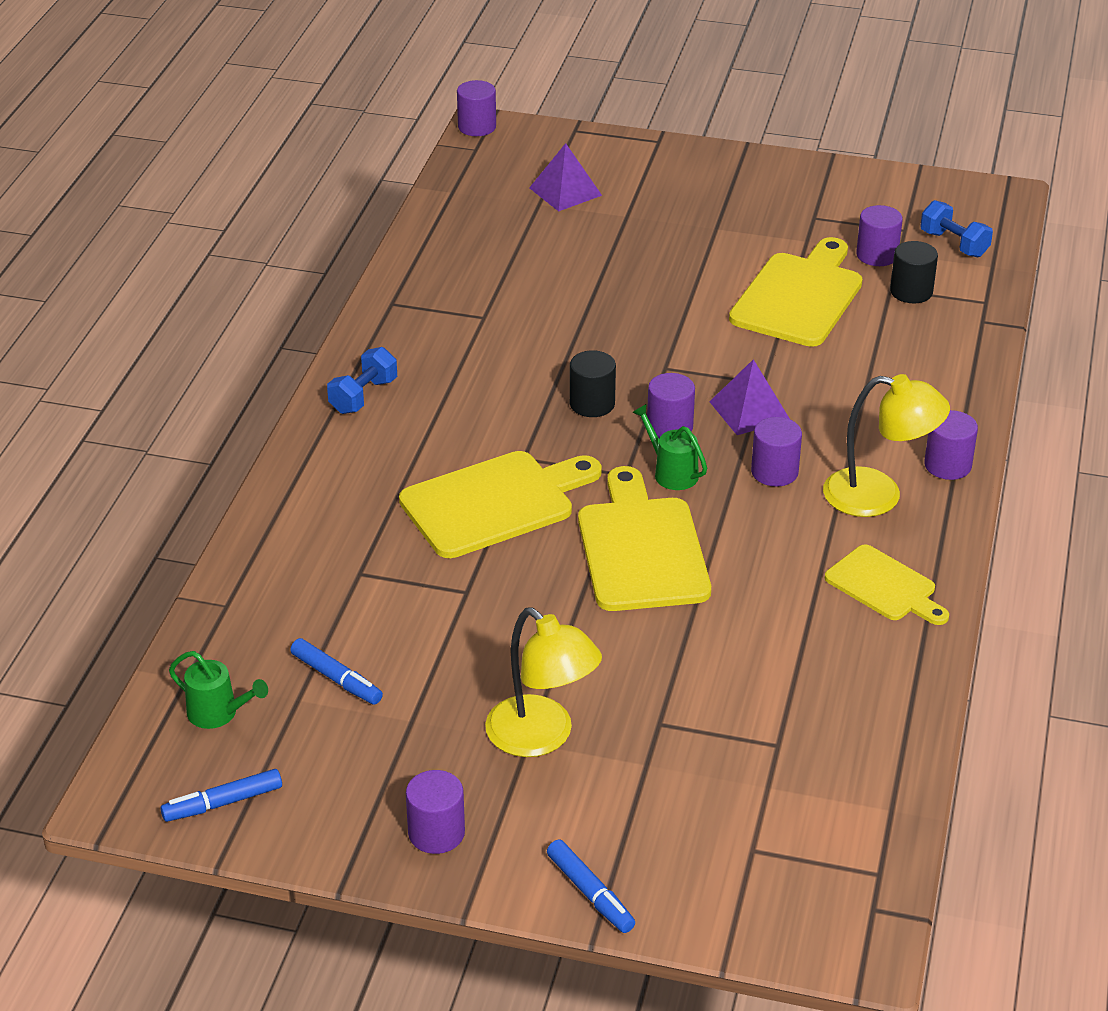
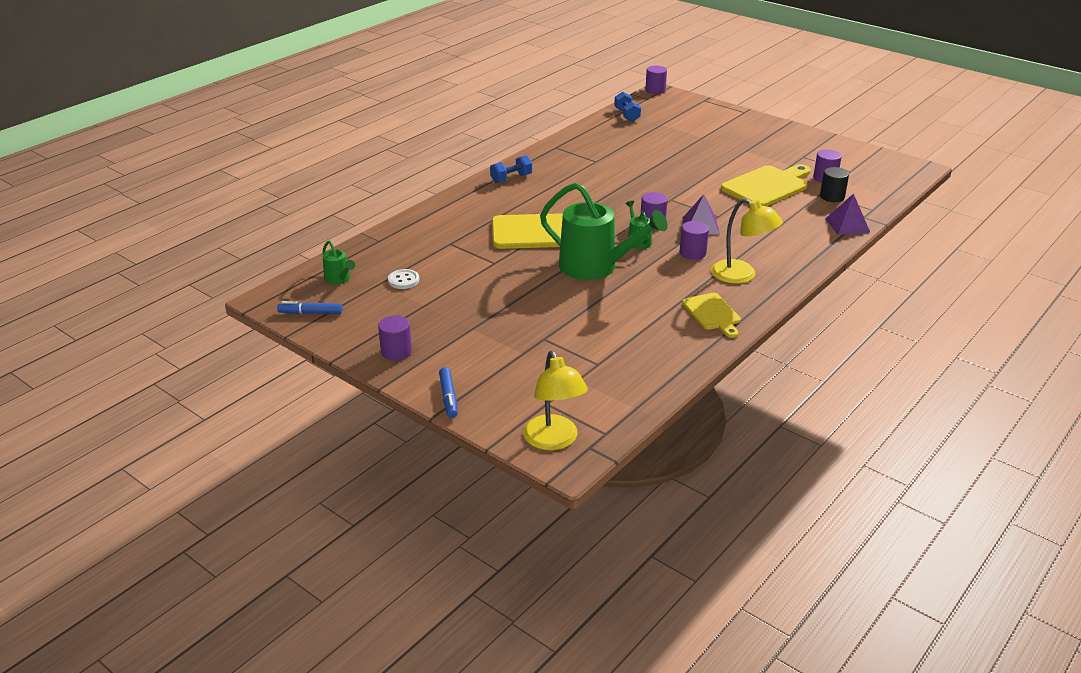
camera: 25 degrees right, 5 degrees down
(336, 679) = (403, 280): blue marker -> white button
(542, 737) = (480, 328): yellow lamp -> yellow lamp (554, 441)
(565, 191) = (678, 122): purple pyramid -> purple pyramid (847, 225)
(592, 404) = (620, 205): black cylinder -> none
(641, 548) = (596, 267): yellow cutting board -> green watering can
(947, 465) = (792, 272): purple cylinder -> none
(954, 244) = (873, 182): blue dumbbell -> blue dumbbell (627, 115)

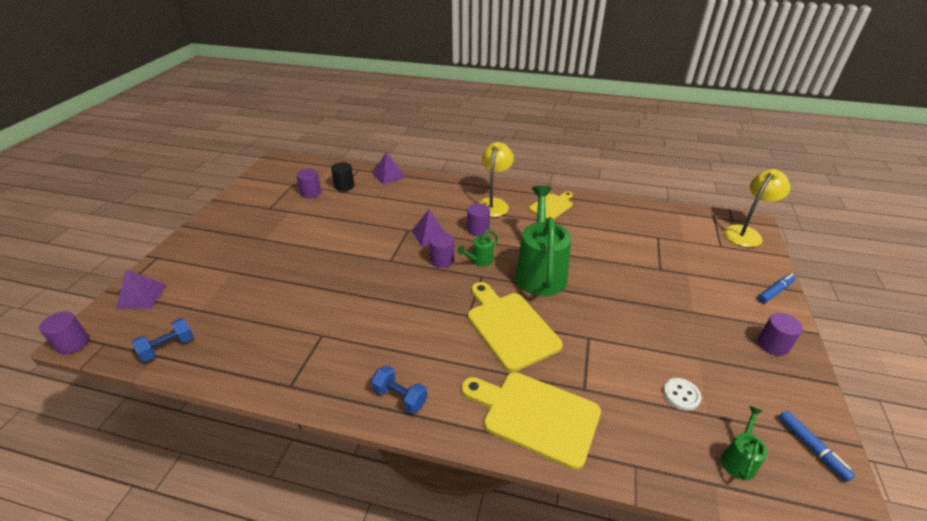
camera: 115 degrees left, 5 degrees up
(693, 107) = (141, 296): none -> purple pyramid
(767, 186) = (338, 216): yellow cutting board -> yellow cutting board (535, 415)

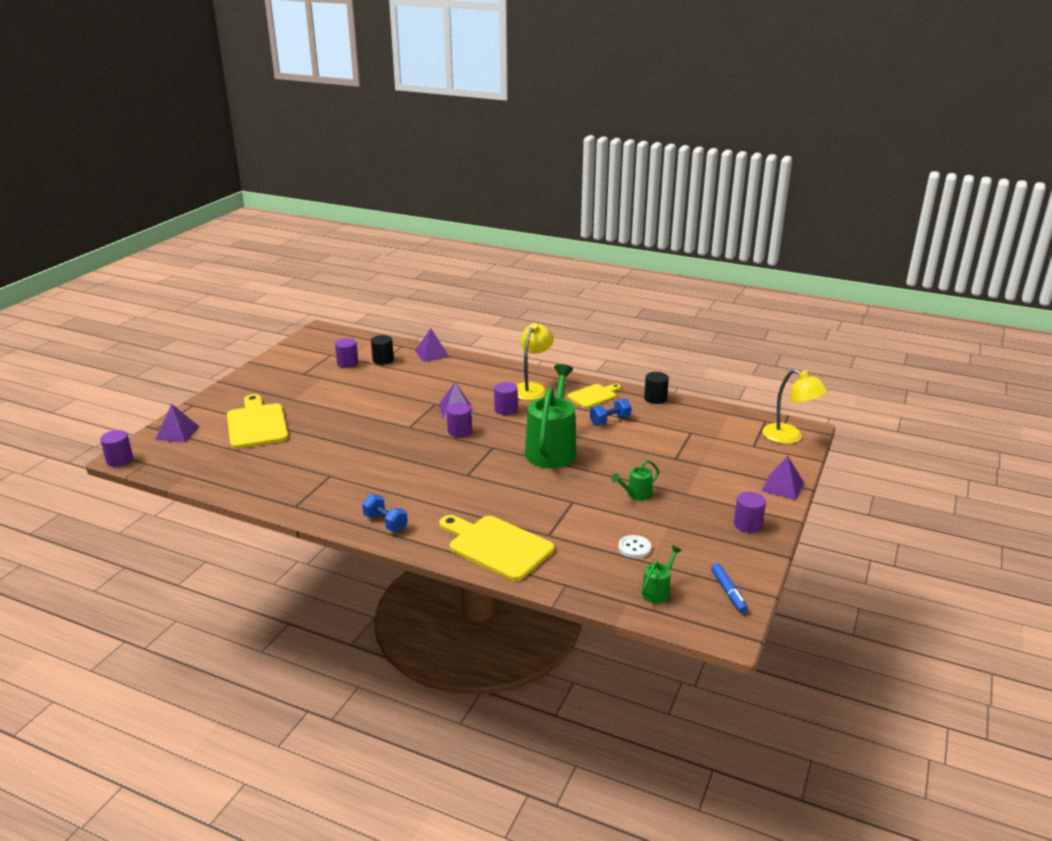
camera: 10 degrees right, 10 degrees down
(168, 347) = (197, 471): blue dumbbell -> blue dumbbell (610, 421)
(479, 261) = (496, 435): green watering can -> green watering can (636, 495)
(510, 327) = (502, 487): yellow cutting board -> yellow cutting board (257, 424)
(607, 203) = (655, 399): none -> black cylinder
(745, 233) = (790, 437): yellow lamp -> yellow lamp turned 75 degrees clockwise
(775, 291) = (782, 486): blue marker -> purple pyramid

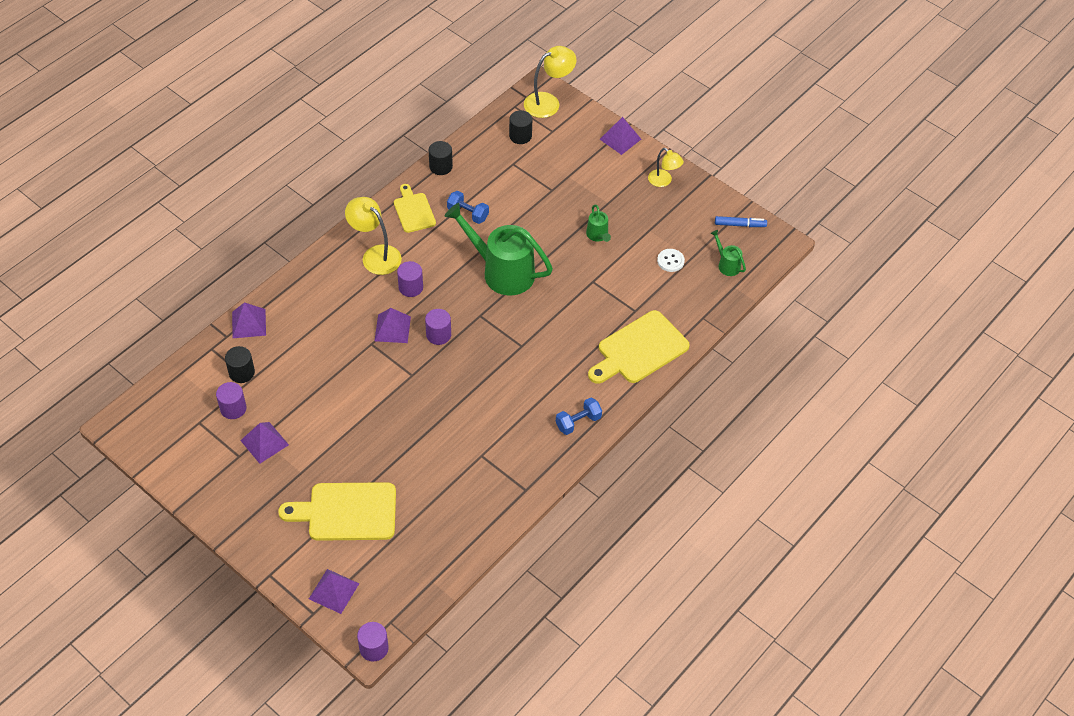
camera: 75 degrees left, 25 degrees up
(318, 380) = (264, 442): none -> purple pyramid
(610, 421) = (468, 214): blue dumbbell -> blue dumbbell turned 45 degrees counterclockwise
(730, 430) = (520, 136): none -> black cylinder
(747, 524) = (663, 181): purple cylinder -> yellow lamp

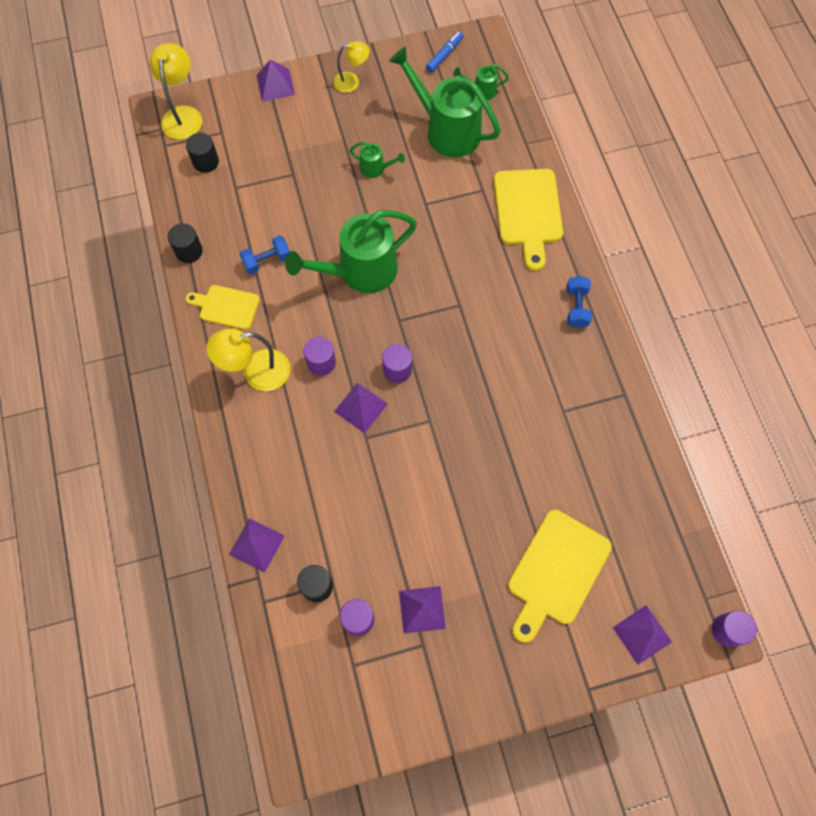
camera: 55 degrees left, 15 degrees up
(670, 261) = (446, 130): white button -> green watering can

